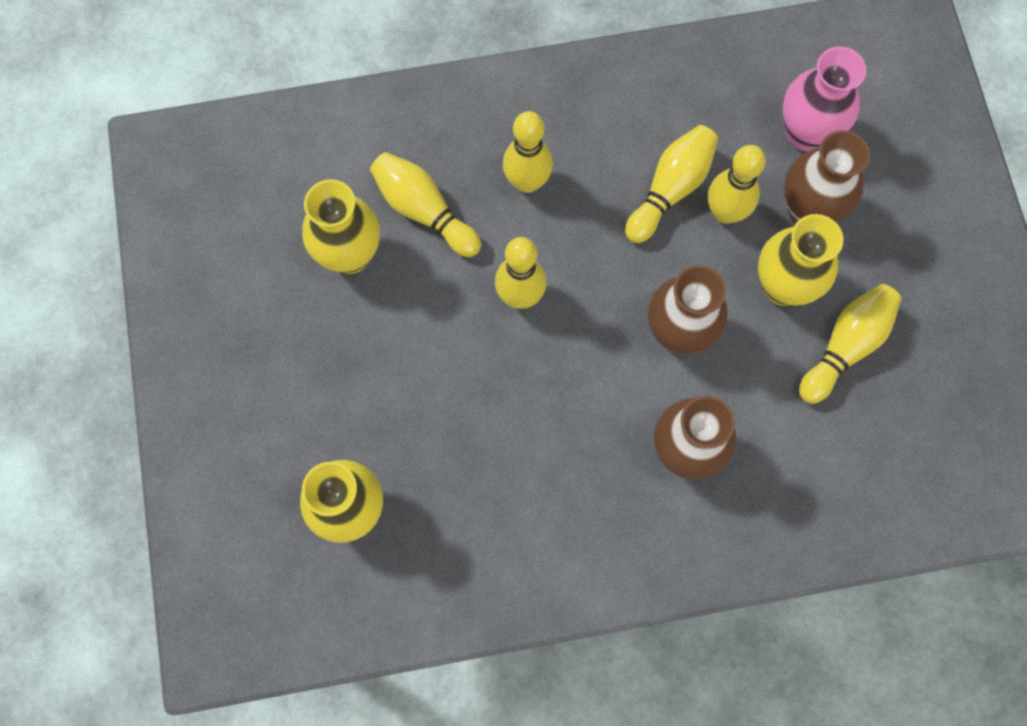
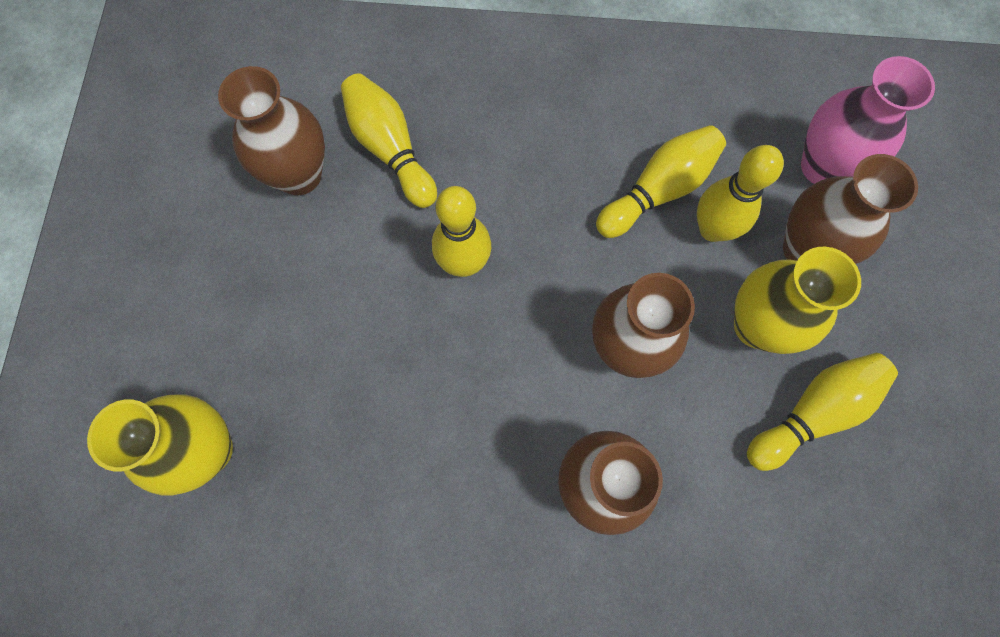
camera: 15 degrees right, 0 degrees up
(350, 254) = (299, 175): yellow vase -> brown vase
(527, 182) = (507, 145): yellow bowling pin -> none

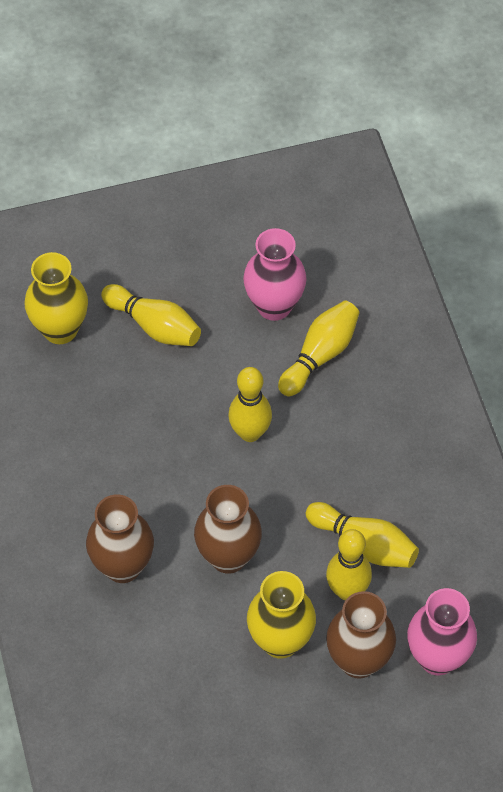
camera: 70 degrees right, 15 degrees down
(299, 175) = (274, 306): brown vase -> pink vase
(812, 412) = (227, 694): yellow bowling pin -> yellow bowling pin (154, 326)

